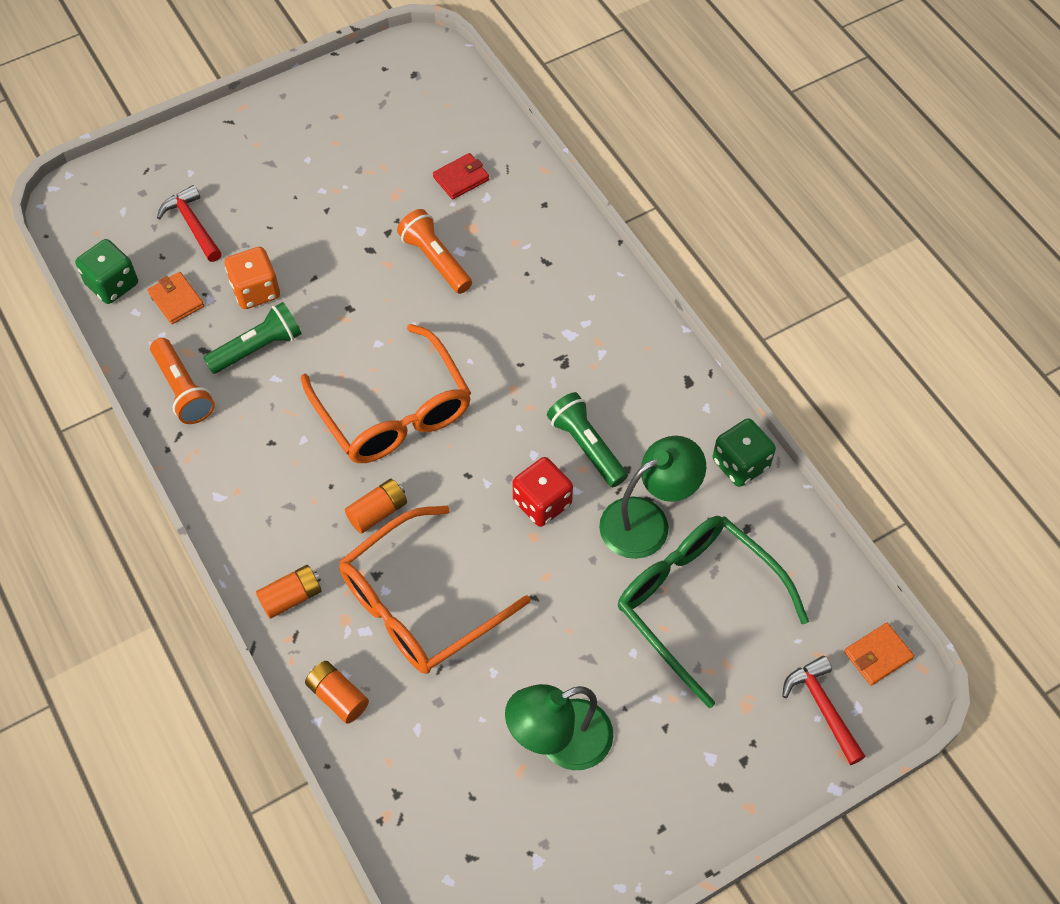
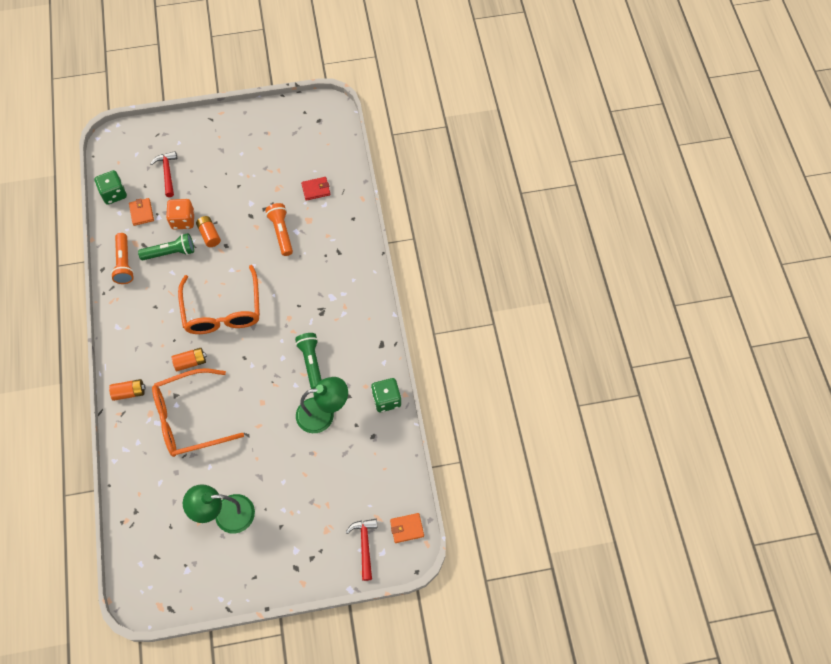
camera: 20 degrees right, 5 degrees up
(338, 696) = (129, 452): orange battery -> orange battery (209, 235)
(542, 503) = (274, 385): red dice -> none
(697, 604) = (328, 467): green glasses -> none

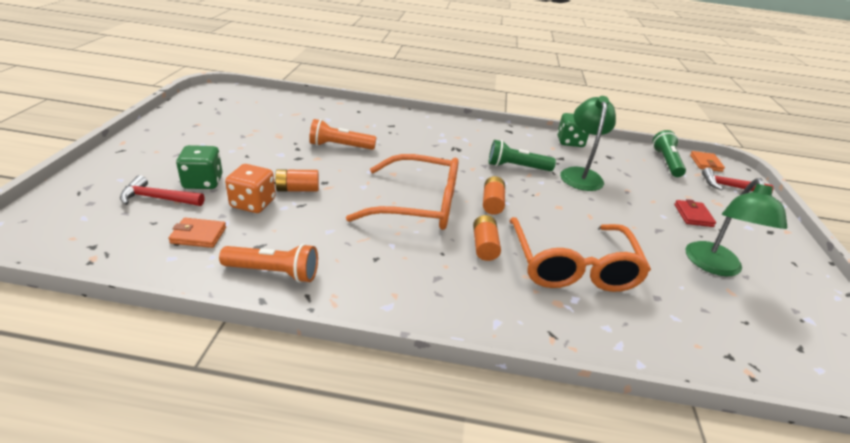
camera: 75 degrees left, 30 degrees down
(114, 194) = (128, 255): green dice -> green dice (203, 182)
(129, 392) = (516, 318): orange battery -> orange battery (492, 203)
(170, 252) = (295, 225): green flashlight -> green flashlight (666, 162)
(316, 189) = (305, 118): red wallet -> red wallet (693, 215)

